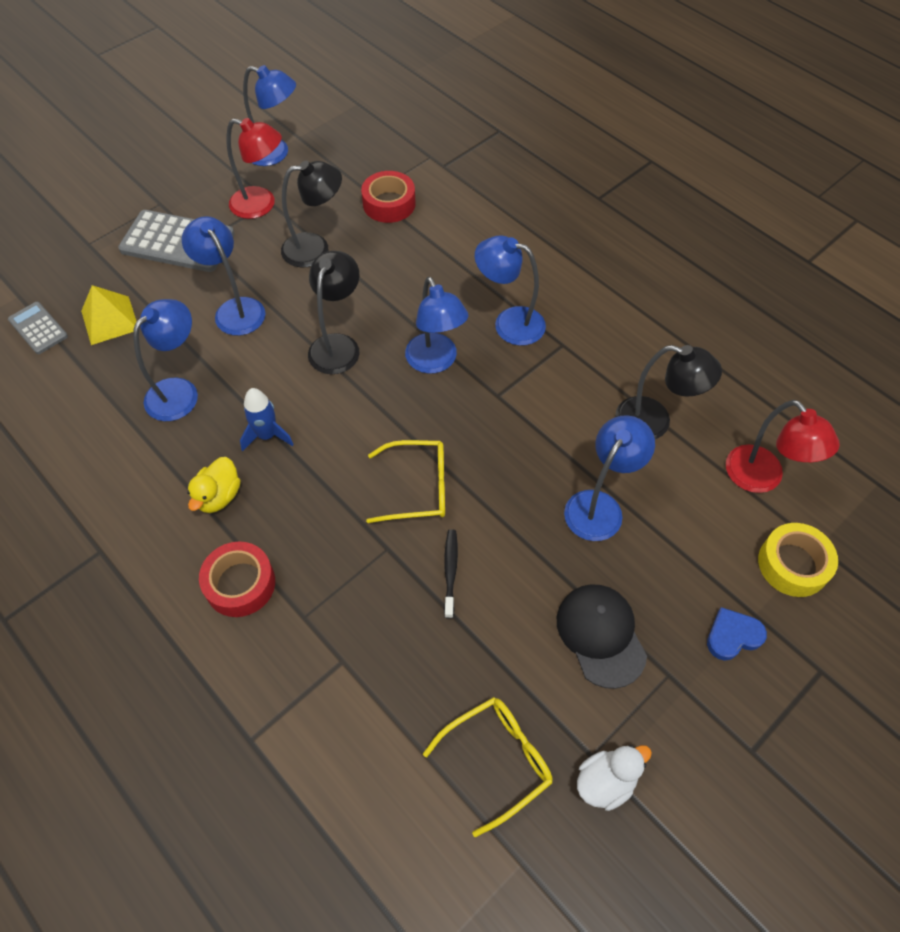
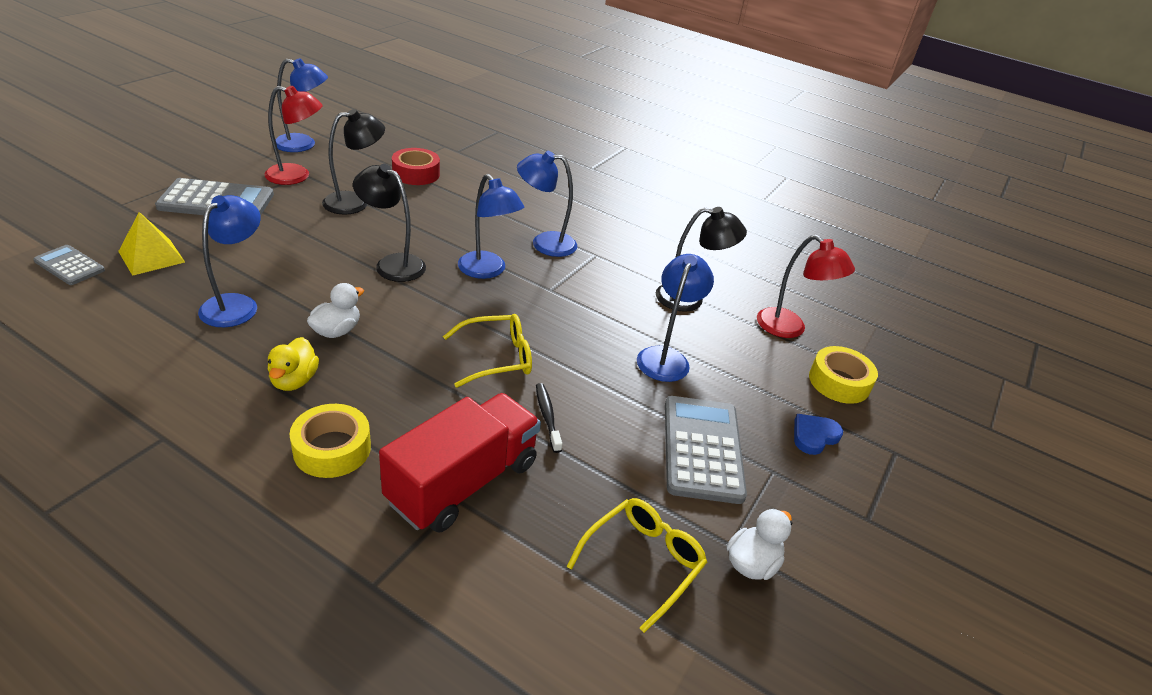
camera: 20 degrees left, 20 degrees down
(234, 309) = (284, 244): blue lamp -> none
(240, 584) = (332, 449): red tape -> yellow tape
(267, 435) = (336, 331): blue rocket -> white duck
(338, 345) = (392, 264): black lamp -> black lamp turned 60 degrees counterclockwise
(350, 640) = (463, 482): none -> red truck
(601, 635) = (702, 449): black cap -> grey calculator

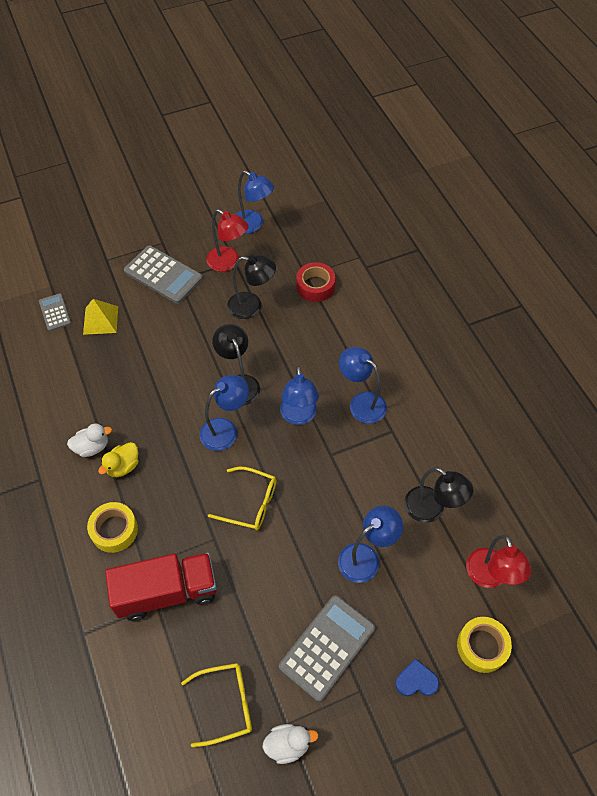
camera: 40 degrees right, 20 degrees up
(236, 304) = (125, 385): blue lamp -> blue lamp (225, 430)
(336, 331) = (168, 434): white duck -> white duck (92, 447)
(547, 416) = (248, 568): black toothbrush -> none

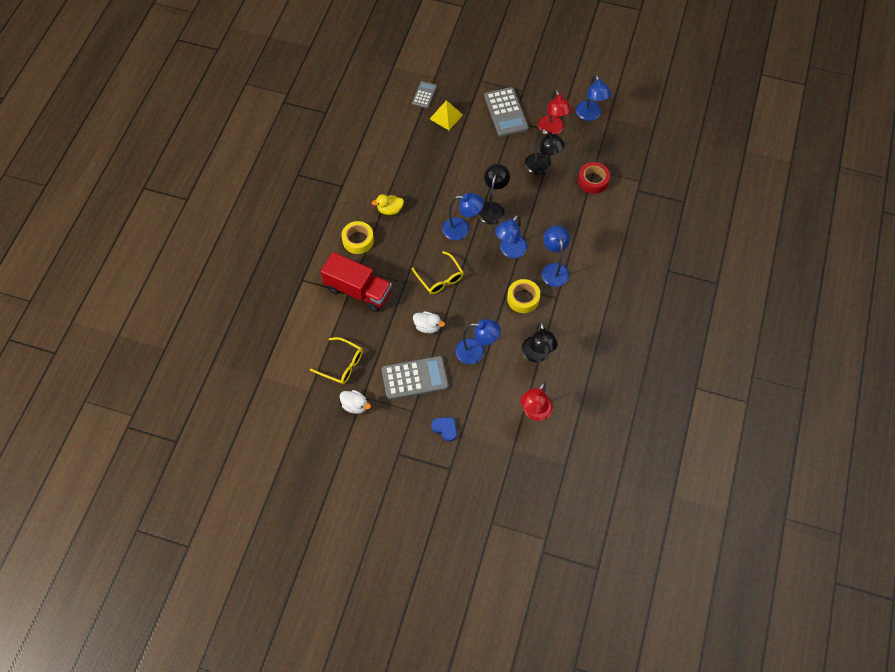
camera: 40 degrees right, 5 degrees up
(92, 447) = (382, 188): white duck -> white duck (427, 326)
(482, 646) = (496, 441): yellow tape -> yellow tape (523, 298)

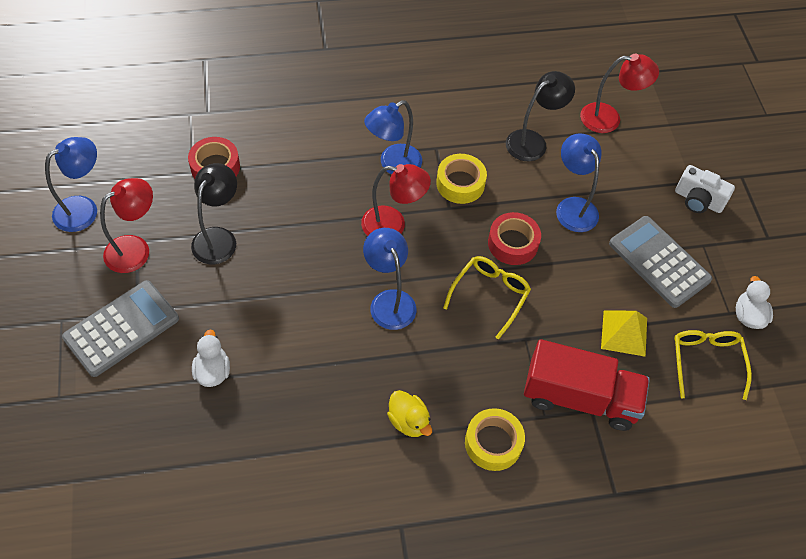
camera: 120 degrees left, 5 degrees down
(358, 291) = (579, 397): red truck -> red truck turned 105 degrees clockwise
(424, 95) = (128, 479): grey calculator -> none
(427, 326) = (575, 278): white duck -> white duck (213, 371)
(445, 428) = (698, 200): blue heart -> white camera
(446, 116) = (167, 419): yellow pyramid -> yellow pyramid (624, 333)
(467, 306) = (513, 243): none -> red tape
(492, 208) = (328, 275): black lamp -> none
(510, 251) = (393, 225): blue lamp -> red lamp

